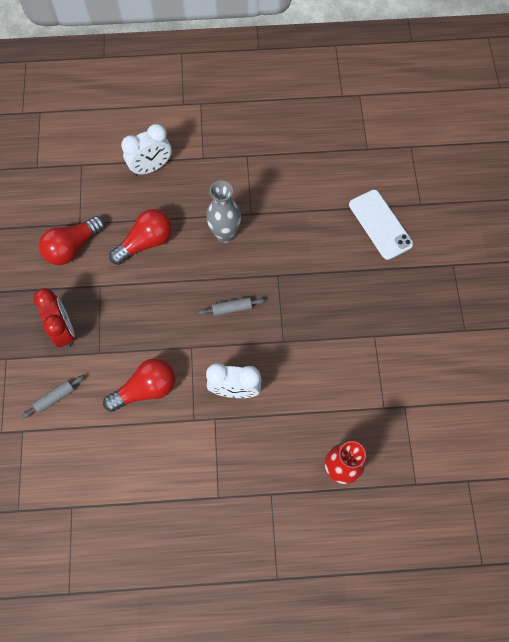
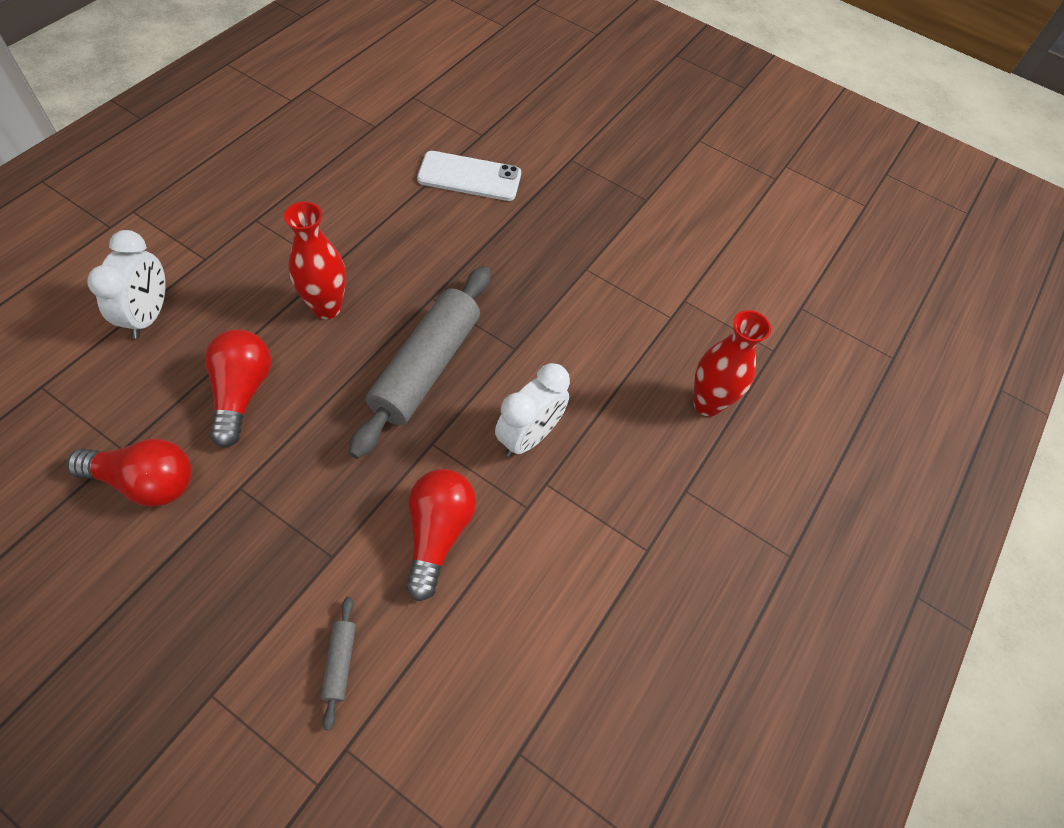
camera: 60 degrees left, 10 degrees down
(64, 330) = (253, 579): red clock -> none
(72, 247) = (146, 482): red light bulb -> red light bulb turned 75 degrees counterclockwise
(225, 234) = (326, 307): grey vase -> red vase
(232, 308) = (426, 367): grey rolling pin -> grey rolling pin, size x2.47

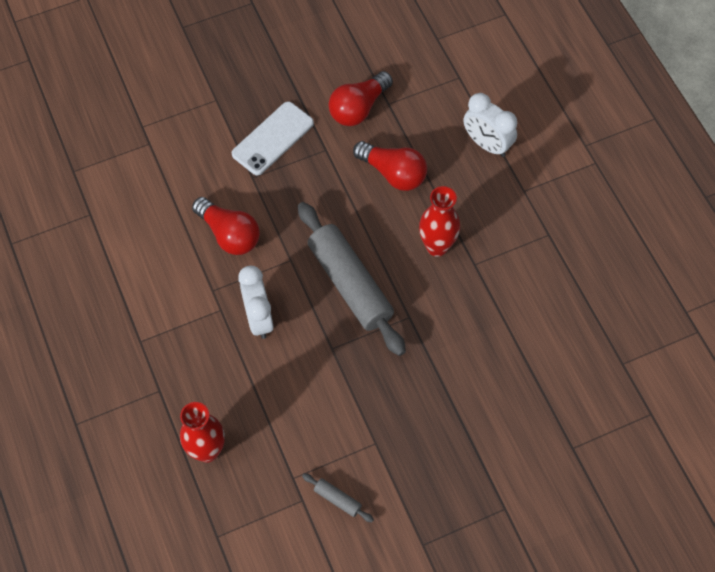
camera: 130 degrees right, 5 degrees up
(340, 663) = (191, 157): grey rolling pin -> grey rolling pin (337, 499)
(469, 177) = (523, 408): white phone -> white phone (273, 138)

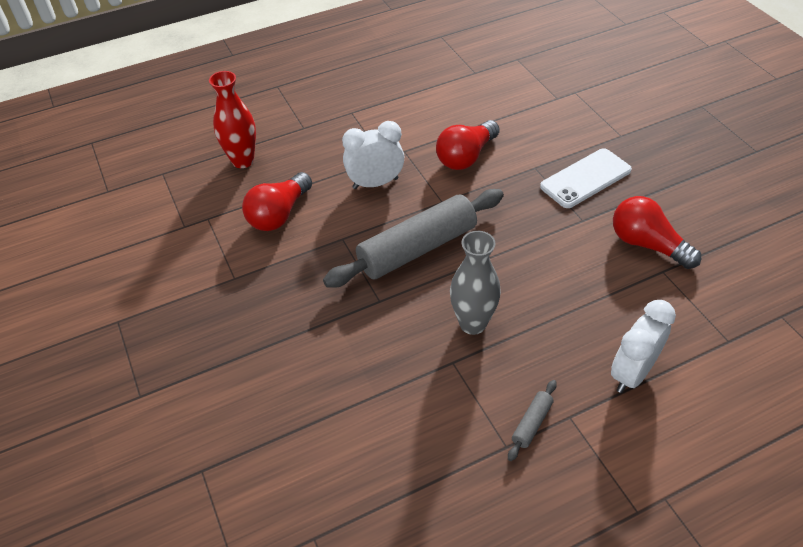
camera: 90 degrees right, 15 degrees down
(273, 138) = (585, 178): white phone -> white phone turned 75 degrees counterclockwise
(337, 499) = (179, 251): grey rolling pin -> grey rolling pin (531, 423)
(393, 173) = (565, 279): red light bulb -> red light bulb (279, 214)
(437, 246) = (472, 323): red vase -> grey vase

